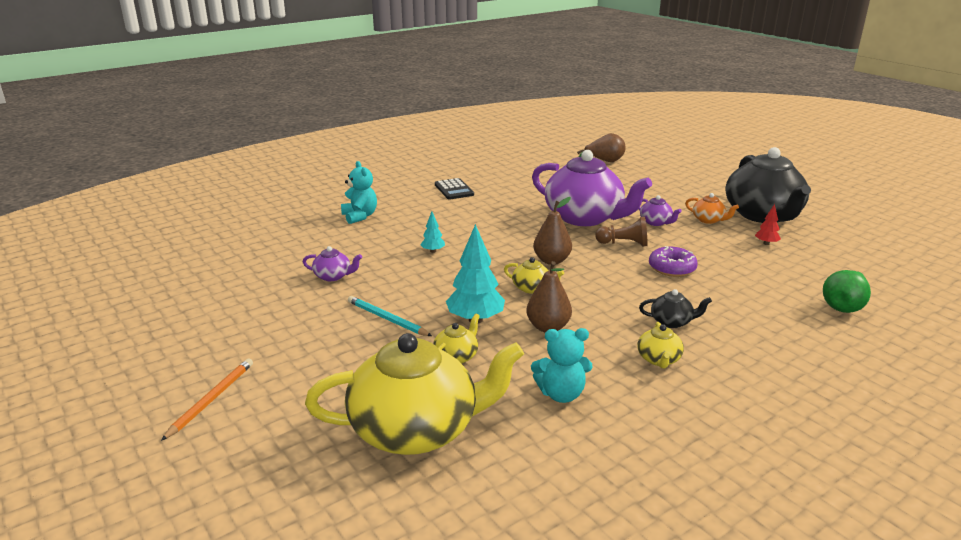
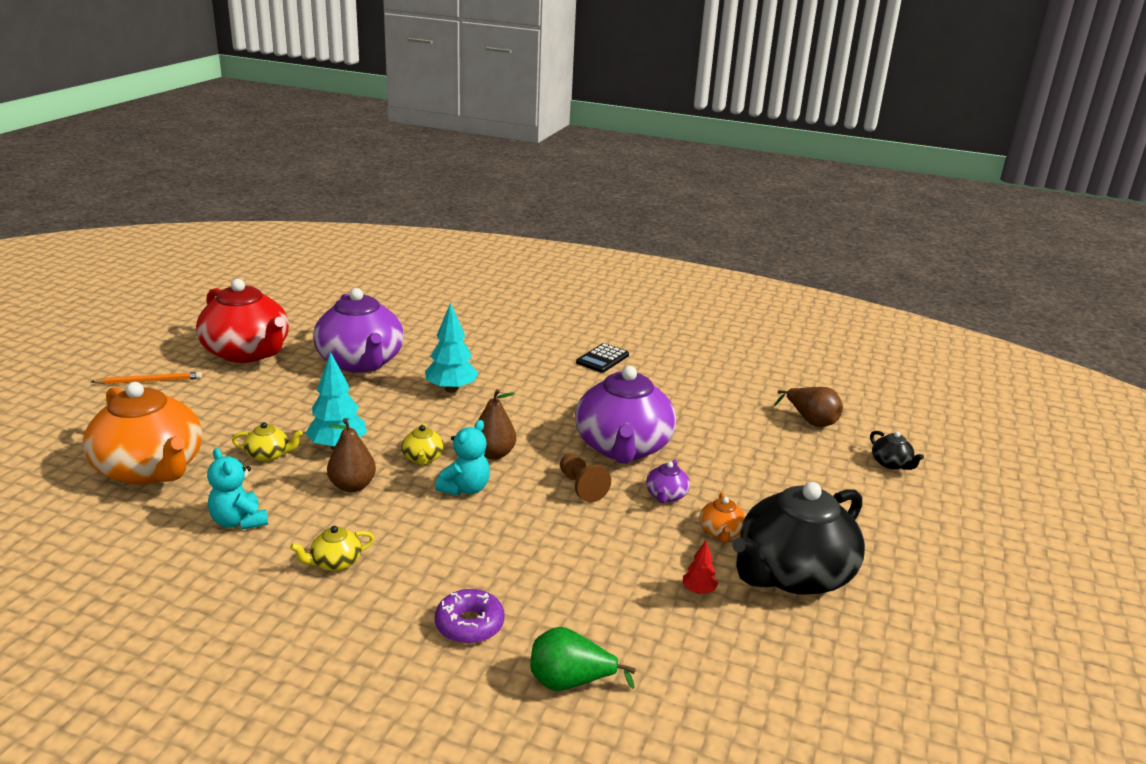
camera: 55 degrees right, 0 degrees up
(229, 327) = (247, 352): none -> red teapot
(333, 276) = (361, 362): purple teapot -> purple teapot, size x2.46
(360, 216) = (486, 336): turquoise teddy bear -> turquoise teddy bear (465, 488)
(387, 319) = (307, 407): turquoise pencil -> none
(416, 430) = (151, 469): yellow teapot -> orange teapot
(433, 251) = (451, 389): turquoise tree -> turquoise tree, size x2.01
(672, 268) = (550, 531): purple donut -> purple donut (469, 624)
(672, 322) = (420, 556): black teapot -> black teapot (891, 463)

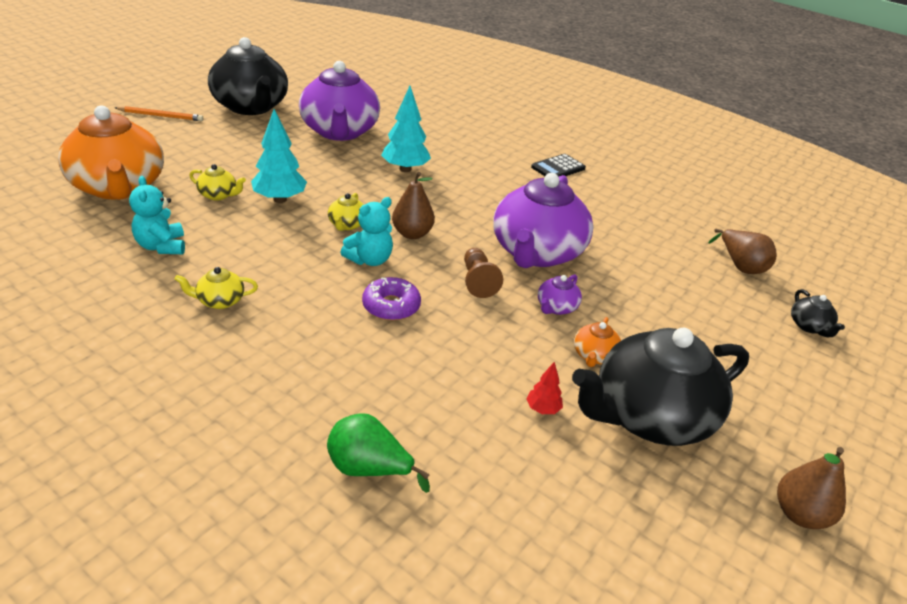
camera: 15 degrees right, 10 degrees up
(247, 352) = (251, 107): red teapot -> black teapot
(352, 486) = (273, 236): brown pear -> brown pear (800, 514)
(469, 624) = (305, 387): purple donut -> purple donut (391, 306)

